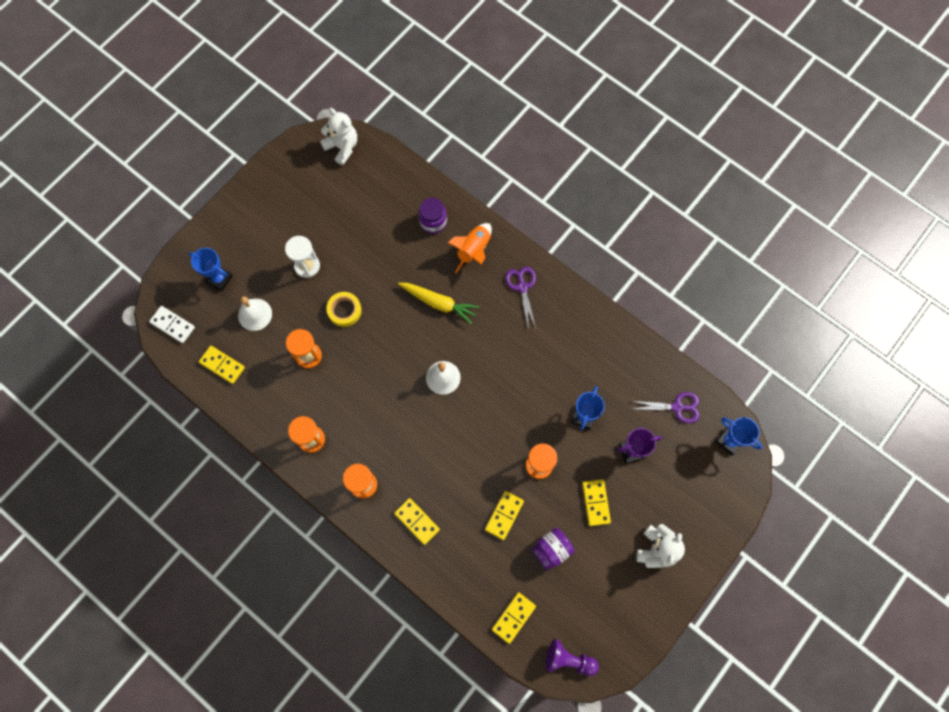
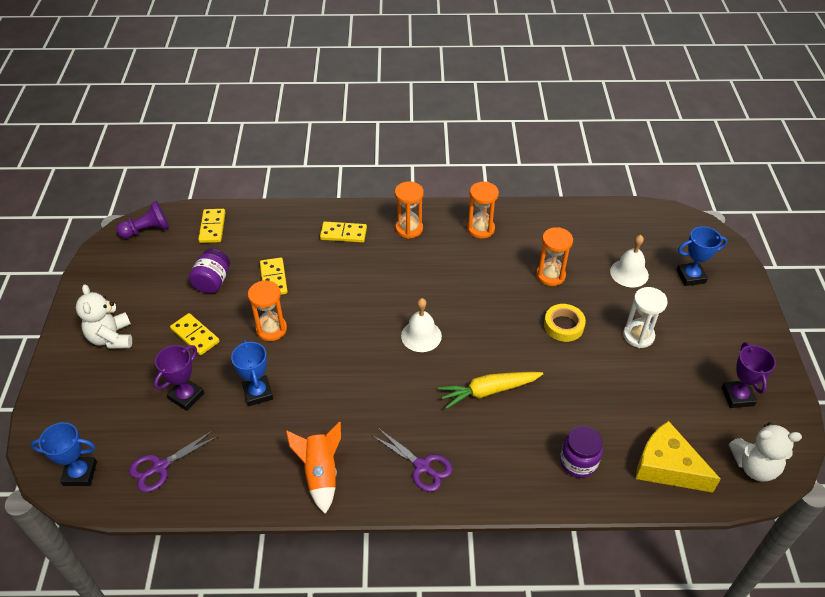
camera: 140 degrees right, 25 degrees down
(172, 325) = (676, 225): white domino -> none
(222, 365) = (605, 227): yellow domino -> none
(300, 186) = (737, 396): none -> purple trophy
(388, 182) = (667, 466): none -> yellow cheese
(473, 250) = (507, 465): orange rocket -> orange rocket (320, 474)

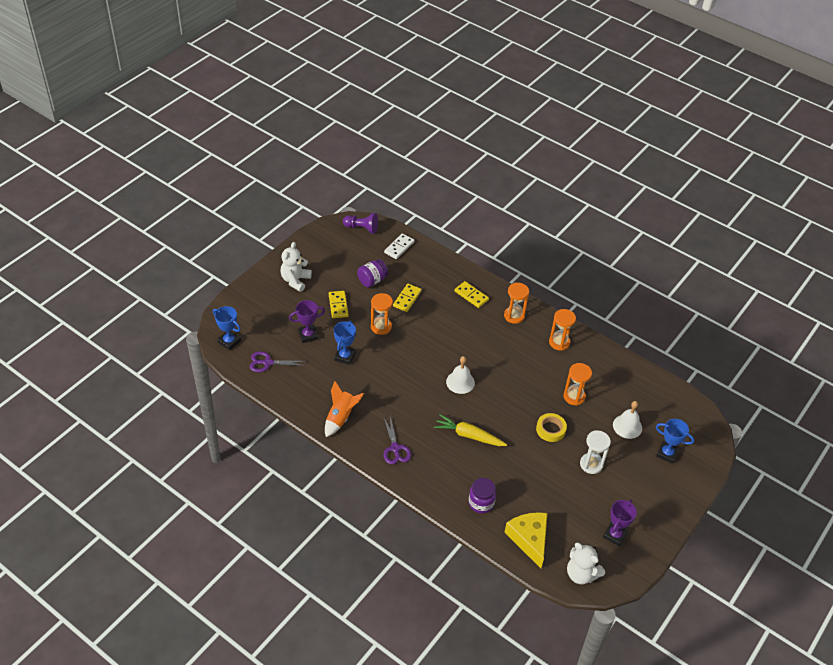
camera: 35 degrees right, 0 degrees up
(212, 227) = (399, 247): yellow domino -> white domino

